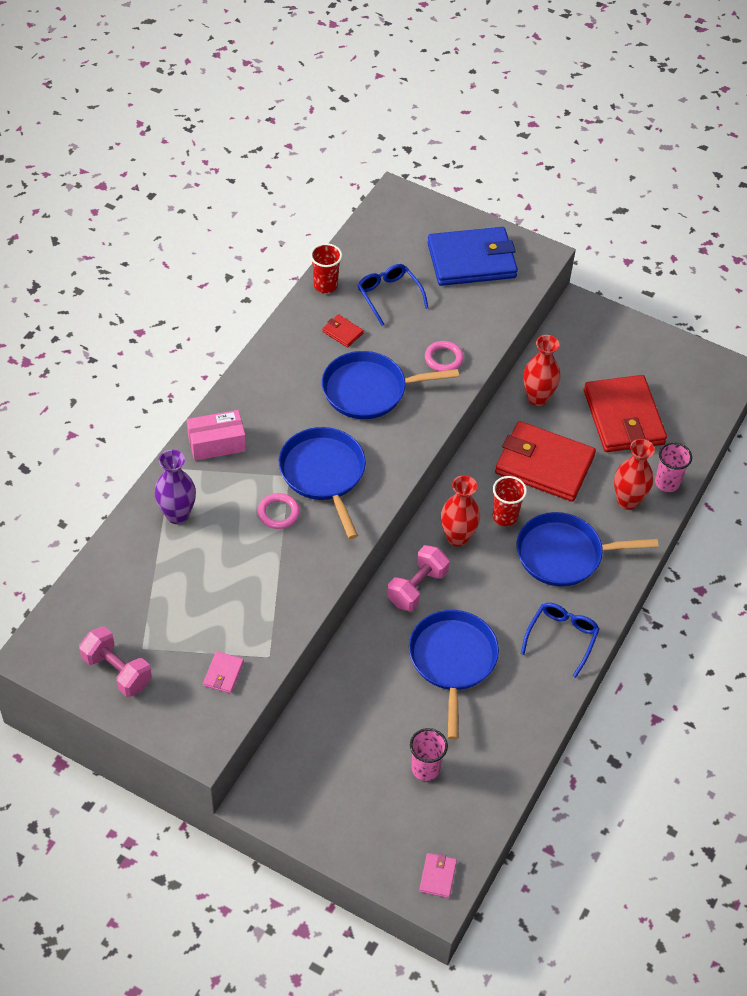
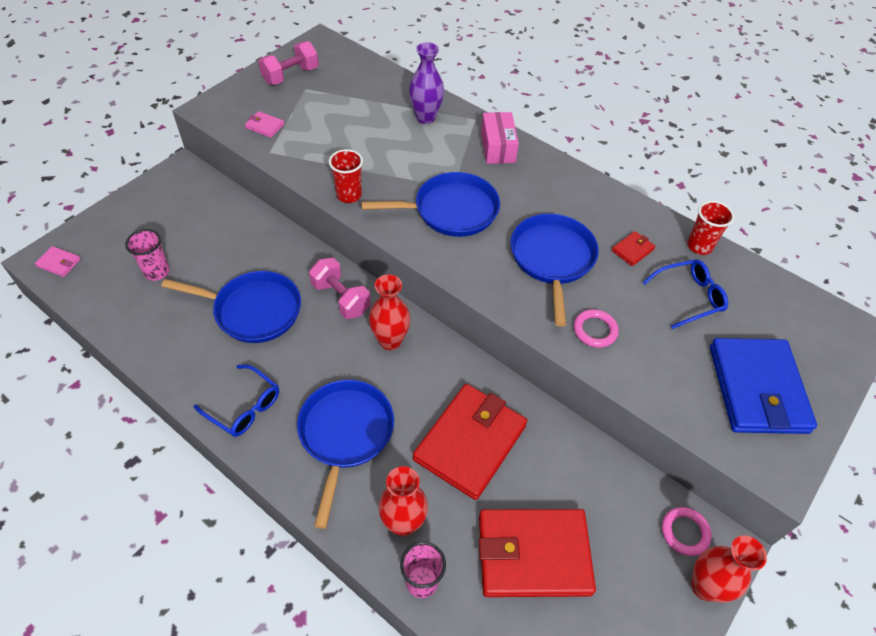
camera: 100 degrees right, 0 degrees up
(278, 513) = (413, 175): pink ring -> pink ring (684, 532)
(505, 517) = (406, 388): red cup -> red cup (349, 195)
(537, 398) = (570, 458): red vase -> red vase (704, 586)

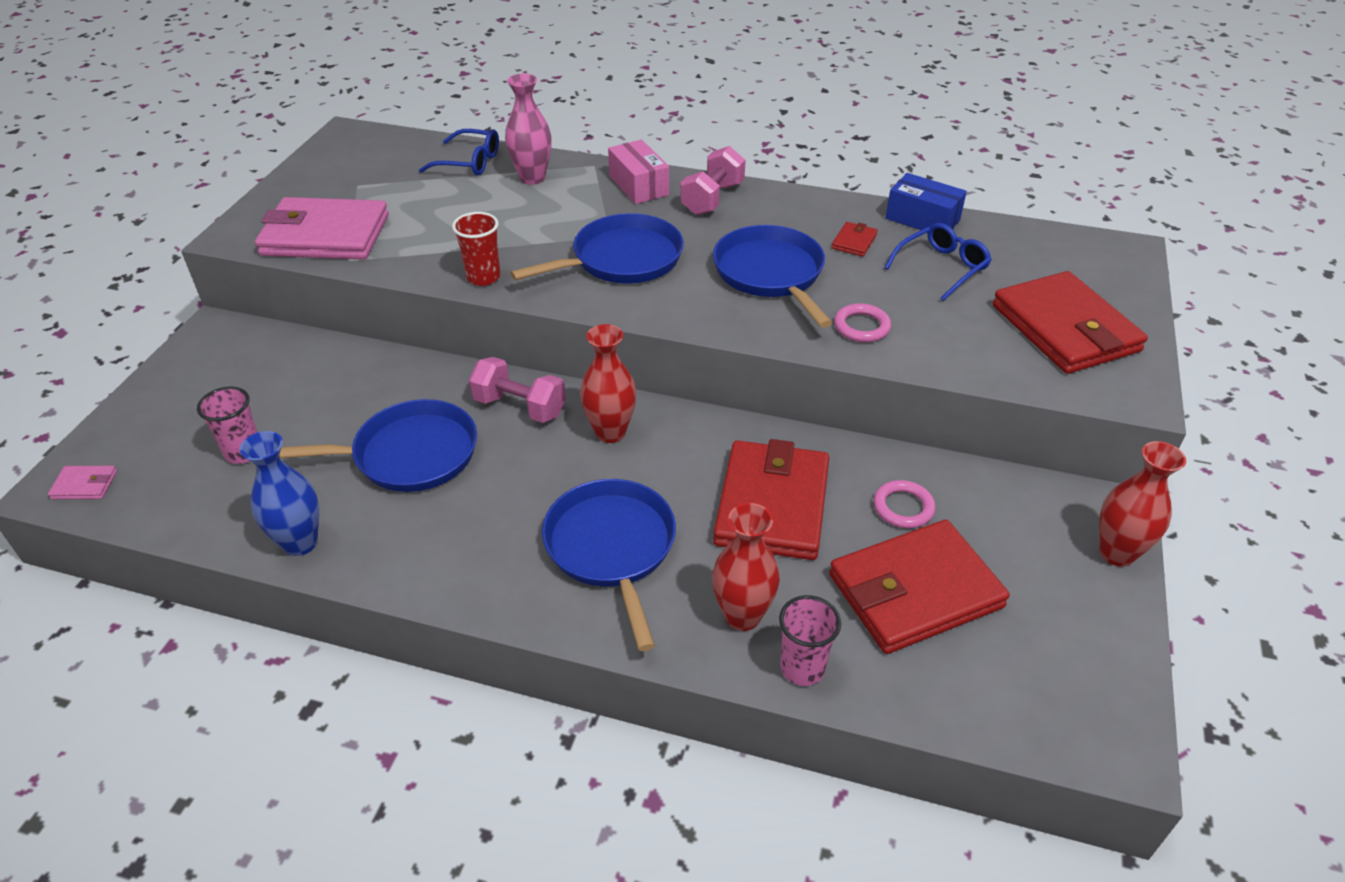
camera: 20 degrees left, 10 degrees down
(158, 353) = (300, 543): none -> blue vase
(244, 407) = (458, 563): blue glasses -> blue glasses (469, 162)
(265, 126) = (325, 235): pink wallet -> pink wallet, size x2.48
(291, 75) = (328, 176): pink dumbbell -> pink dumbbell (712, 199)
(425, 118) = (532, 178): purple vase -> pink vase
(684, 532) = (1063, 509): pink ring -> pink ring (903, 507)
(699, 246) = (922, 219): red cup -> blue box
(757, 388) = (1064, 328): blue wallet -> red wallet

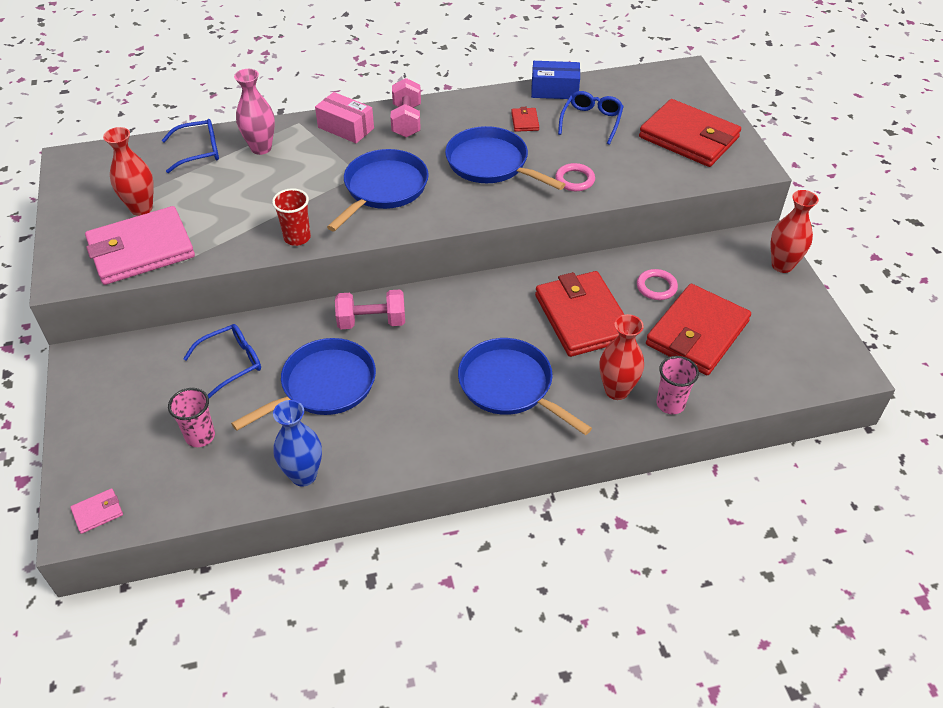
camera: 30 degrees left, 5 degrees up
(341, 391) = (231, 363): none -> blue glasses
(610, 432) = (447, 313): red vase -> red vase (141, 208)

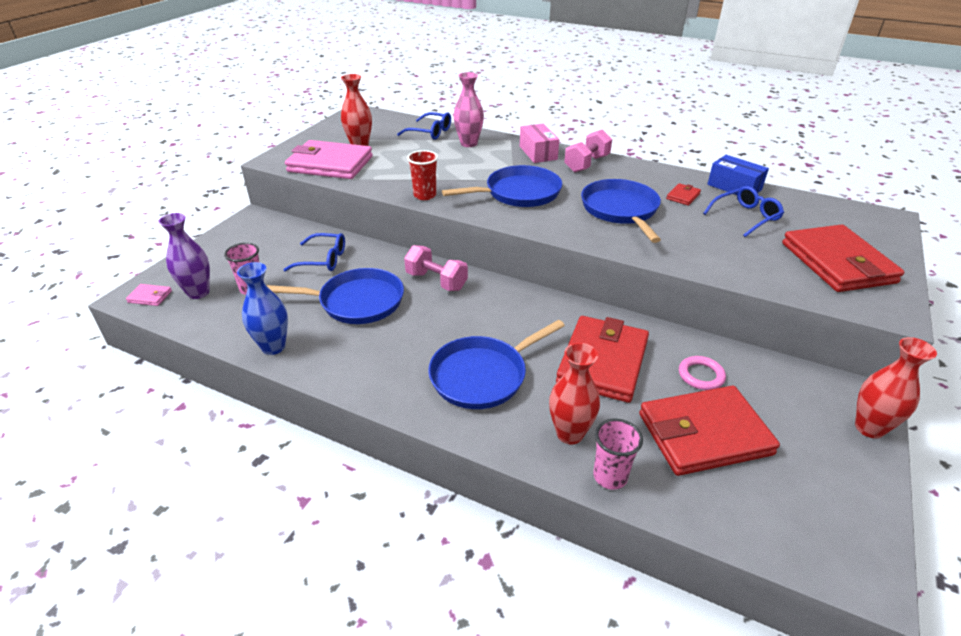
camera: 40 degrees right, 10 degrees down
(146, 475) = (198, 292): none -> purple vase
(509, 385) = (482, 376): blue pan -> blue pan turned 120 degrees counterclockwise
(574, 180) = (682, 247): pink ring -> none

